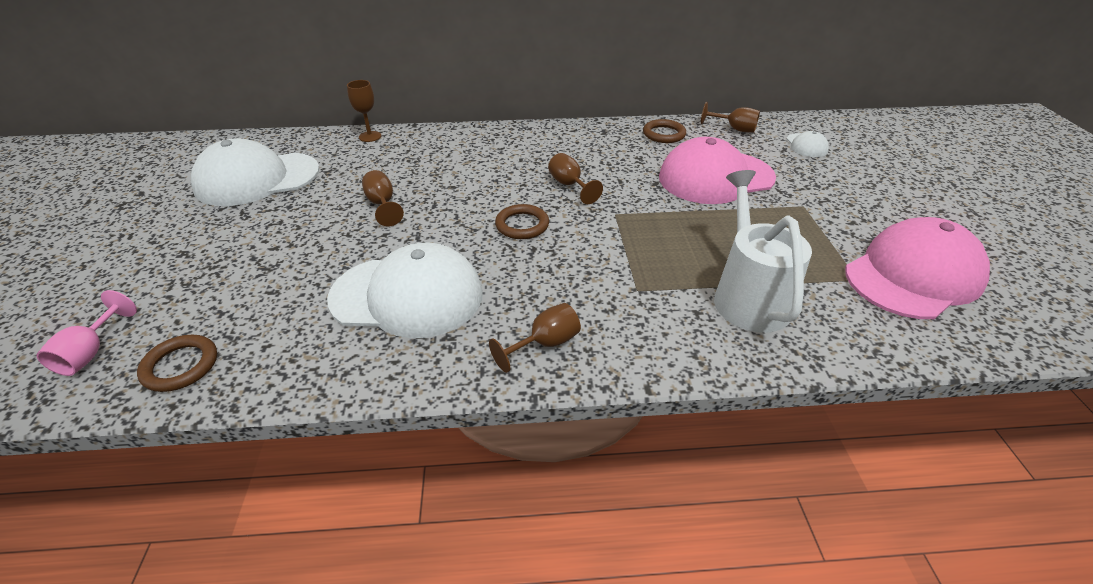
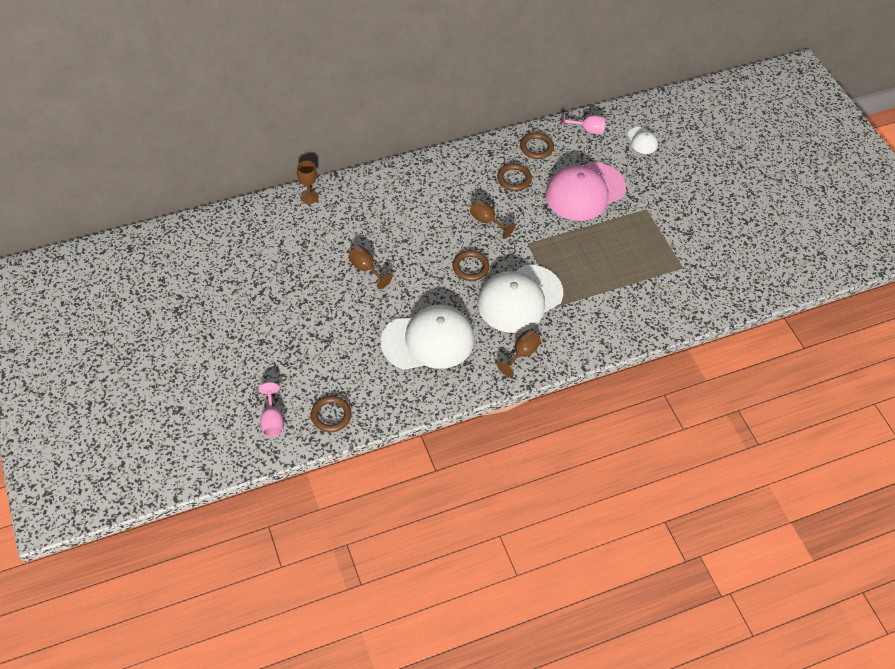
camera: 20 degrees left, 15 degrees up
(257, 179) = (256, 263): white cap -> white cap (519, 299)
(624, 155) = (514, 179): none -> brown ring
(734, 129) = (587, 130): brown goblet -> pink goblet
(748, 297) = (623, 295): white watering can -> none
(913, 275) = (713, 257): pink cap -> none

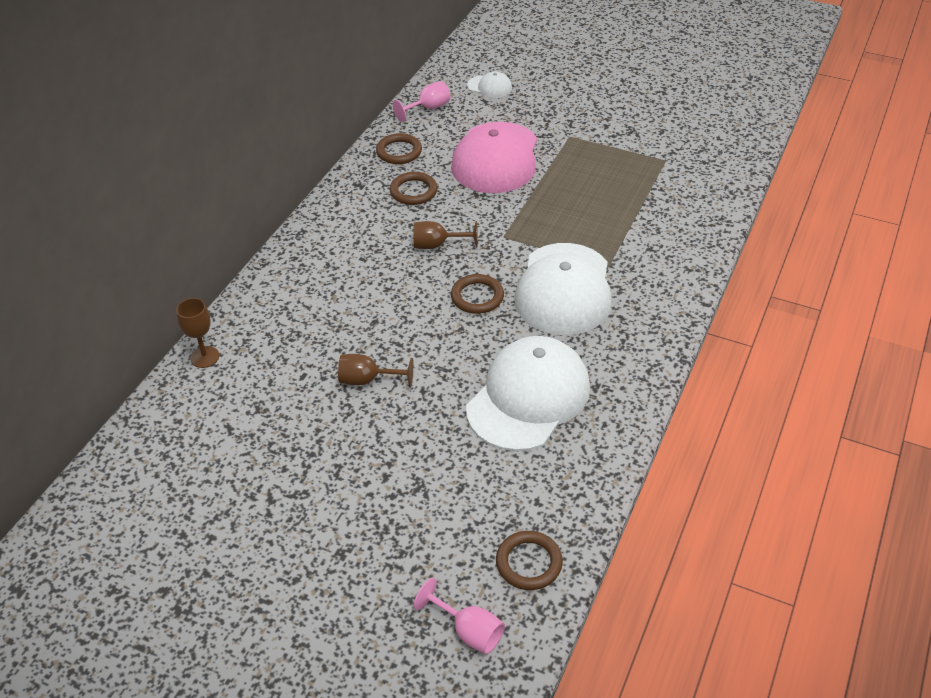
camera: 40 degrees left, 10 degrees down
(522, 354) = (635, 336): brown goblet -> none

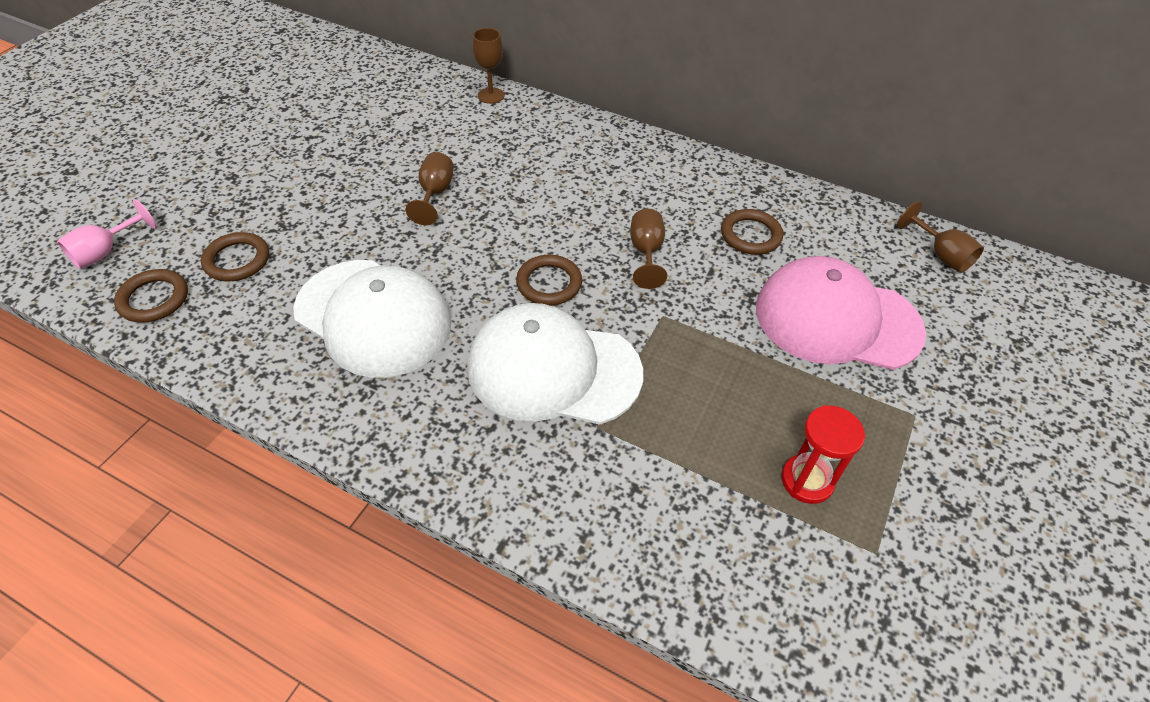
camera: 90 degrees right, 5 degrees up
(399, 152) = (832, 224): brown ring -> brown ring (237, 260)
(428, 108) = (940, 255): pink goblet -> brown goblet
(489, 87) = (1022, 325): white cap -> none
(626, 180) = (807, 480): none -> red hourglass

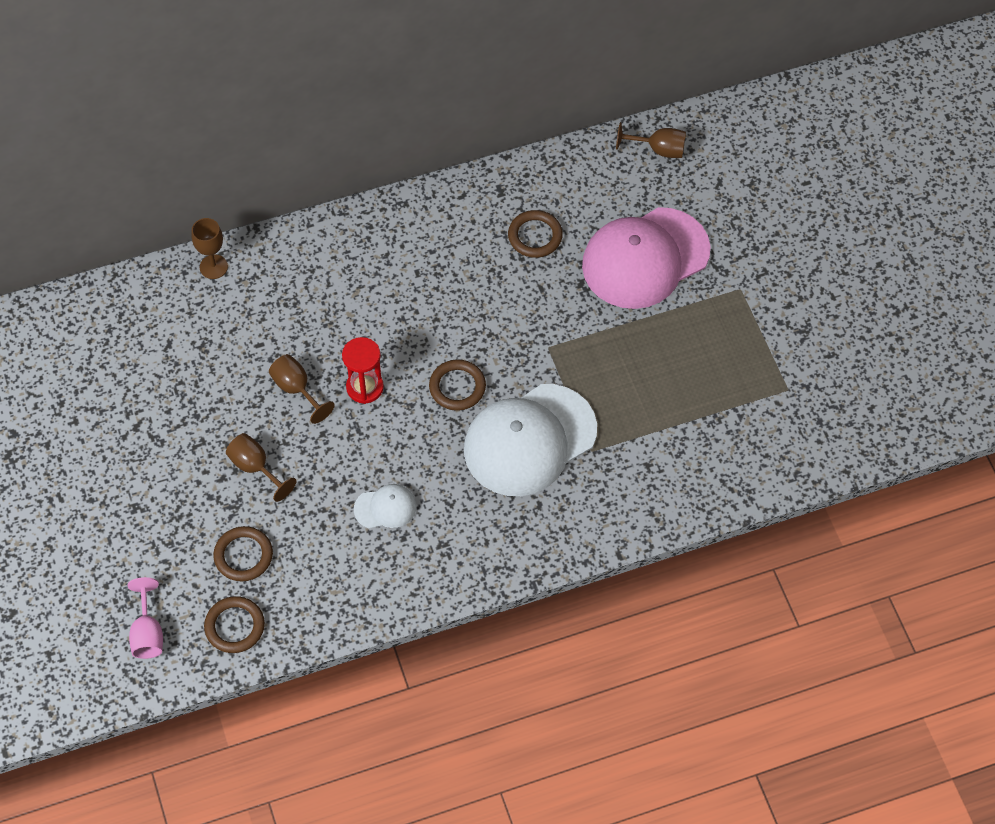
camera: 45 degrees left, 10 degrees up
(373, 317) = (385, 508): white cap -> white cap, size x0.44
(646, 252) = (487, 309): brown goblet -> brown goblet (255, 467)
(807, 480) = (723, 380): red hourglass -> red hourglass (365, 387)

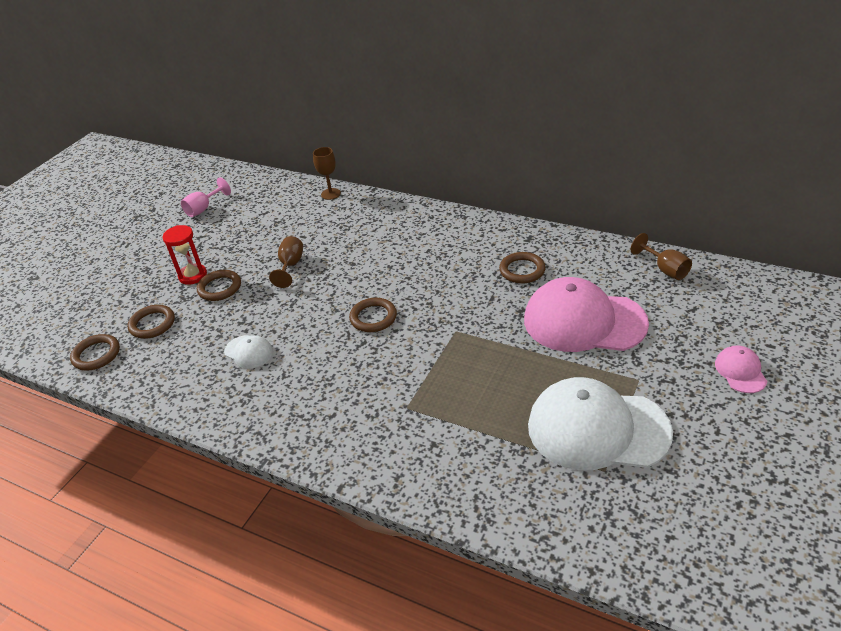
camera: 50 degrees right, 20 degrees down
(147, 633) = (61, 327): pink goblet -> pink goblet (203, 209)
(255, 467) = (219, 288): brown goblet -> brown ring
(365, 387) = (324, 286): red hourglass -> red hourglass (193, 276)
(529, 440) = (376, 374): white cap -> white cap (597, 429)
(805, 226) = (740, 371): none -> pink cap

